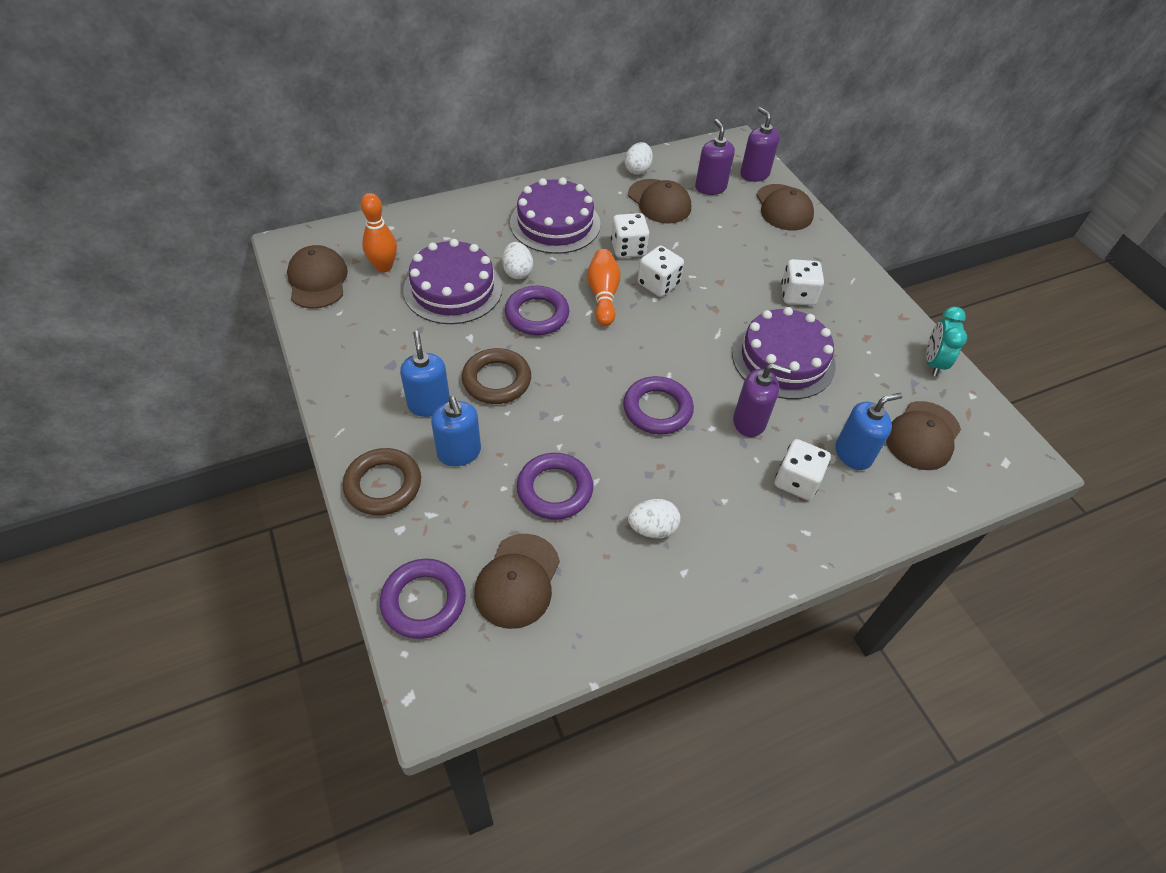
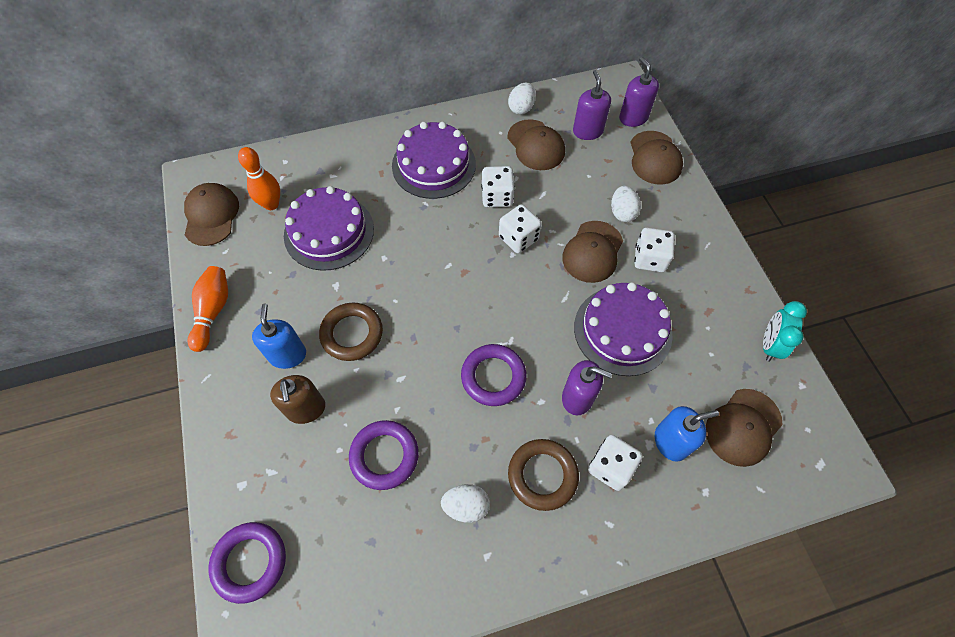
camera: 10 degrees right, 10 degrees up
(383, 485) = (234, 437): brown ring -> brown ring (542, 475)
(459, 452) = (306, 409): blue soap dispenser -> brown soap dispenser
(517, 272) = (390, 217): white egg -> white egg (622, 212)
(517, 581) = (335, 549): brown cap -> brown cap (592, 252)
(537, 315) = (400, 265): purple ring -> none
(603, 295) = (464, 248): orange bowling pin -> orange bowling pin (213, 311)

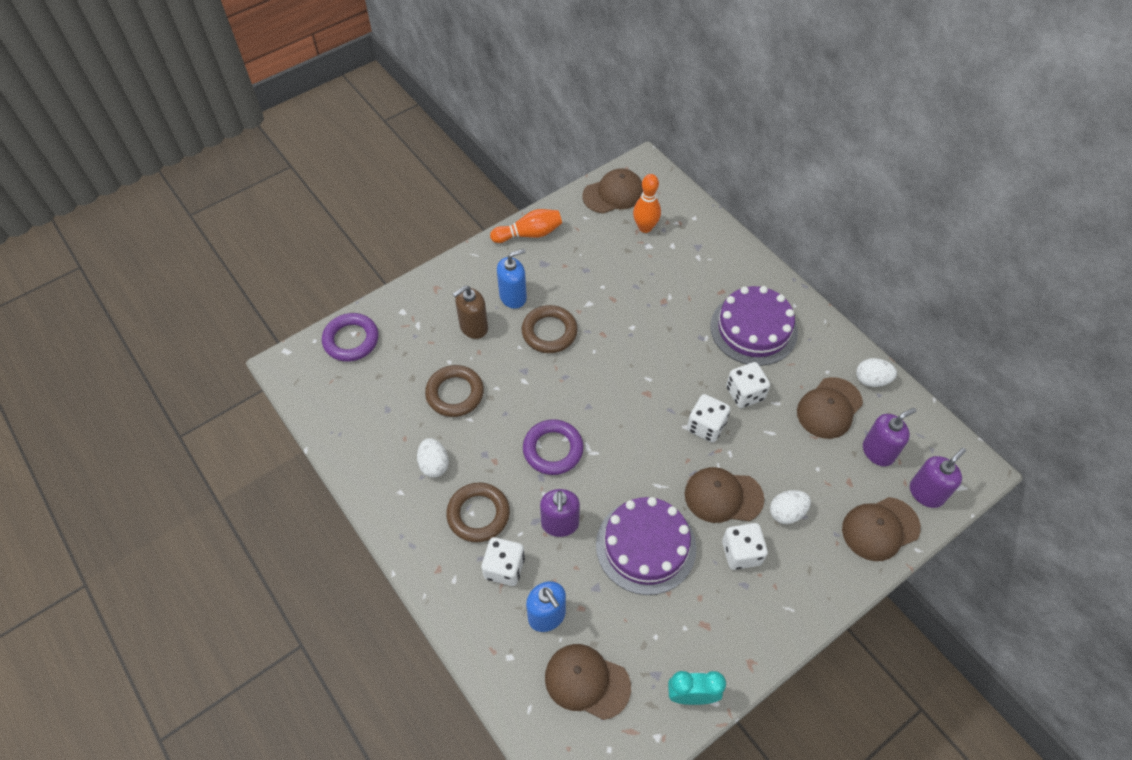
camera: 70 degrees right, 5 degrees down
(329, 232) = (638, 278): purple cake -> none
(384, 456) = (455, 393): purple ring -> brown ring

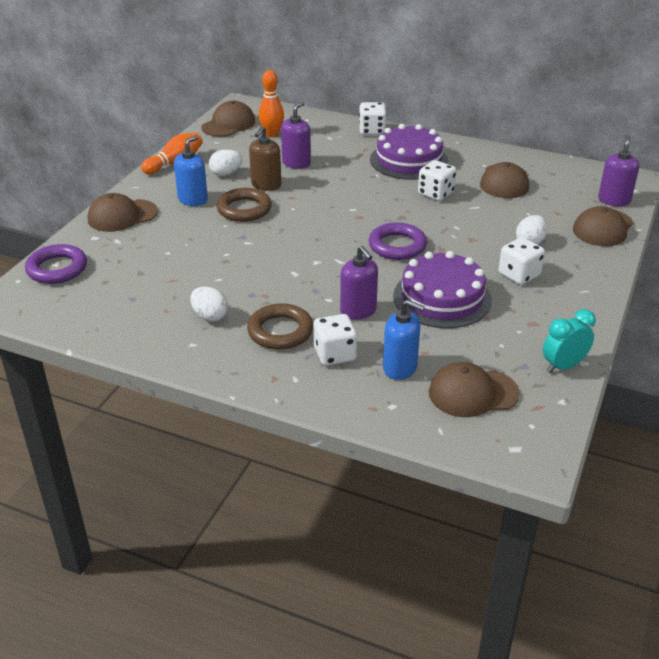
camera: 30 degrees left, 20 degrees down
(455, 393) = (190, 269): brown ring -> none
(473, 327) = (172, 226): brown soap dispenser -> brown soap dispenser (266, 185)
(553, 449) = (311, 272): purple ring -> purple ring (397, 246)
(706, 426) = (423, 219): white dice -> white dice (372, 131)
(723, 496) = (474, 250): brown cap -> brown cap (122, 216)
(871, 380) = (519, 159): white egg -> white egg (226, 174)
(878, 451) = (561, 191): purple soap dispenser -> purple soap dispenser (296, 163)

